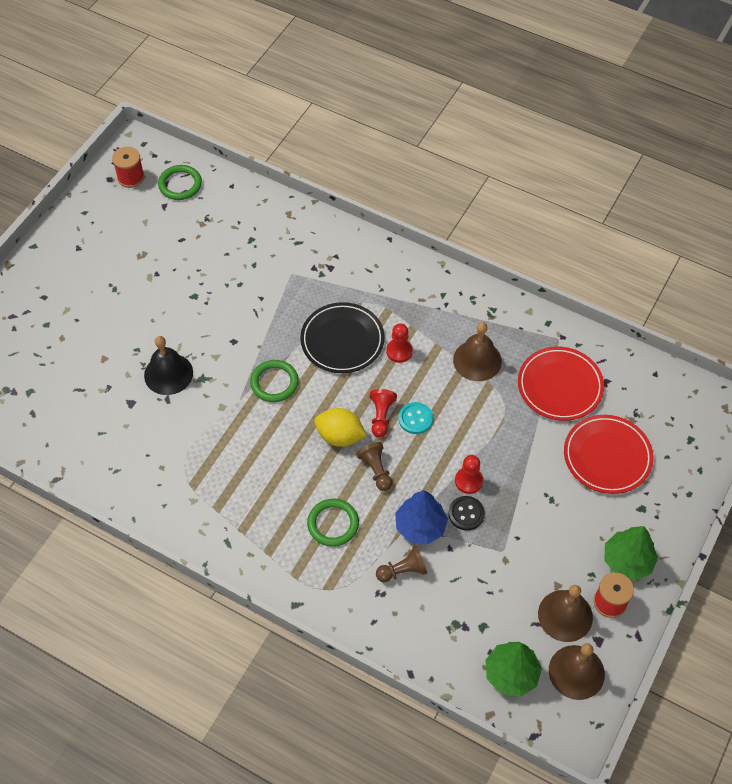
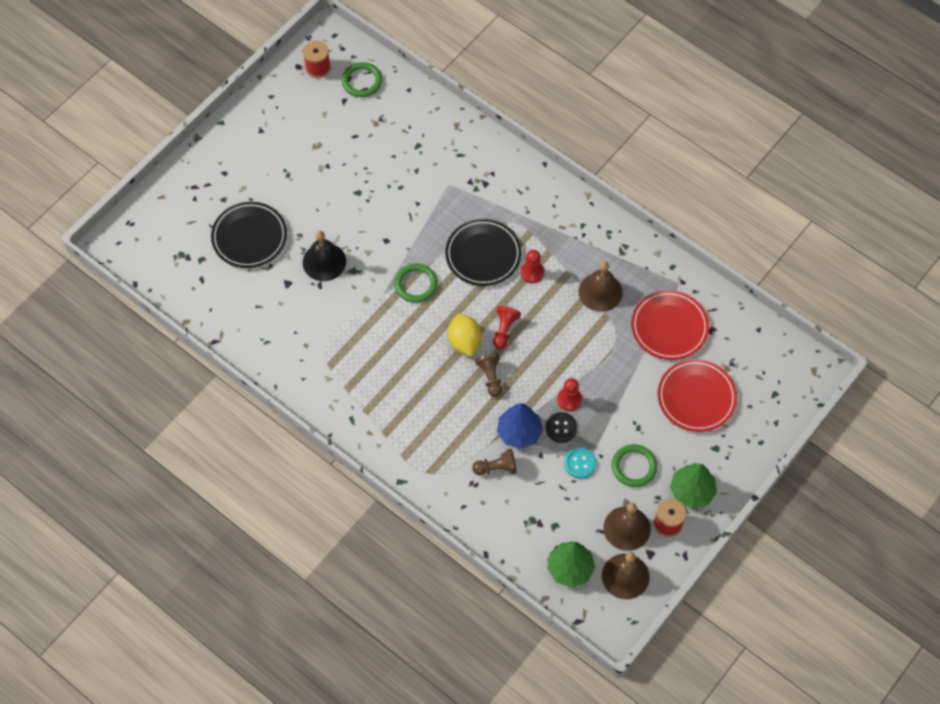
camera: 10 degrees right, 5 degrees up
(81, 360) = (249, 237): none -> black plate
(333, 524) = (444, 418): green ring -> green ring (634, 467)
(340, 436) = (464, 342): yellow lemon -> yellow lemon turned 45 degrees clockwise
(415, 419) = (534, 337): turquoise button -> turquoise button (580, 463)

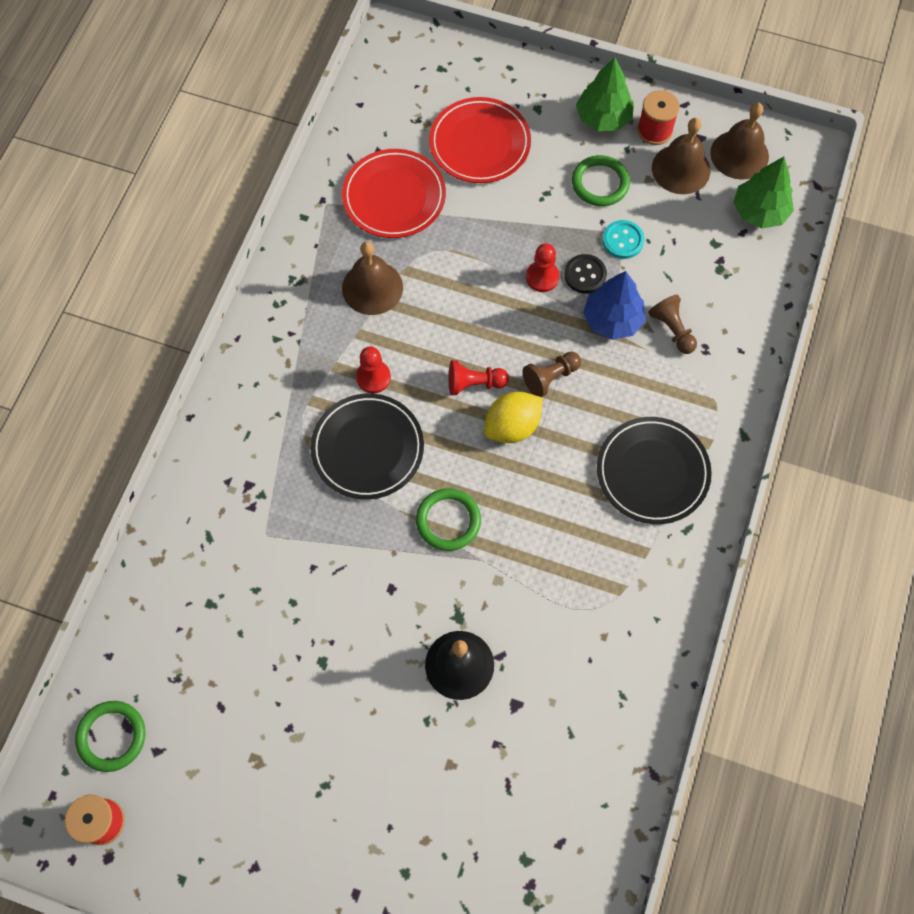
camera: 110 degrees left, 5 degrees up
(249, 237) = (459, 798): black plate -> black plate (652, 472)

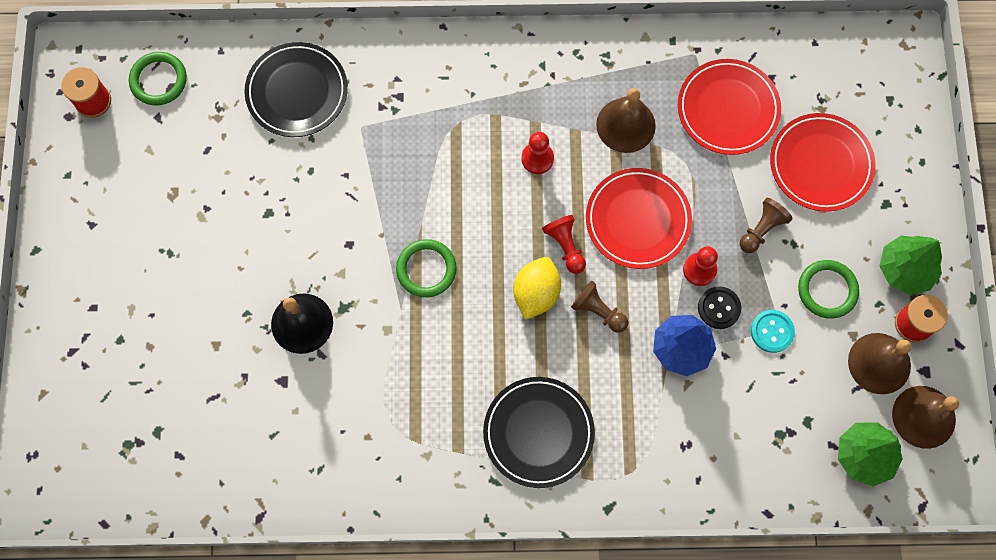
camera: 70 degrees right, 5 degrees up
(367, 448) = (468, 179): black plate -> black plate (297, 92)
(473, 311) = (637, 220): none -> red plate
(512, 426) = (536, 293): yellow lemon -> yellow lemon turned 75 degrees clockwise
(672, 329) = (694, 407): brown pawn -> brown pawn (761, 230)

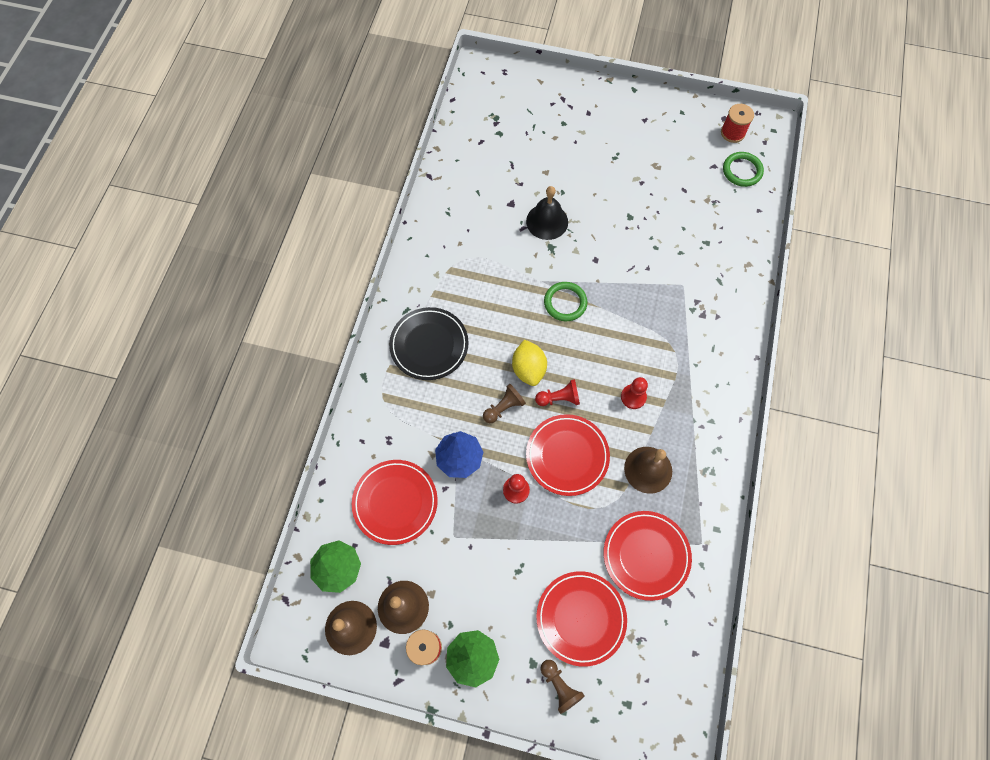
camera: 105 degrees right, 5 degrees down
(297, 92) = (718, 250): black plate -> none
(536, 293) = (528, 369): yellow lemon -> yellow lemon turned 45 degrees clockwise
(719, 308) = (482, 495): black button -> none
(761, 230) = (536, 549): brown pawn -> brown pawn (559, 686)
(762, 411) = (395, 502): none -> red plate
(772, 331) = (452, 530): turquoise button -> none
(827, 290) = (473, 585): green ring -> none

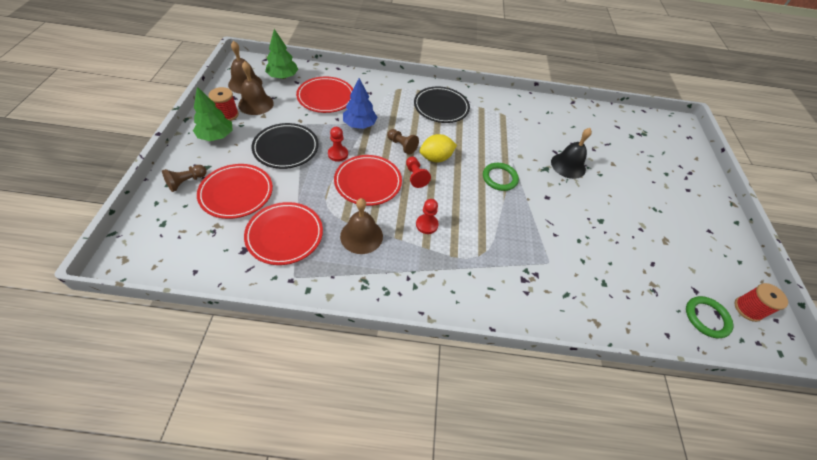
camera: 75 degrees right, 15 degrees down
(502, 558) = (286, 148): none -> black plate

